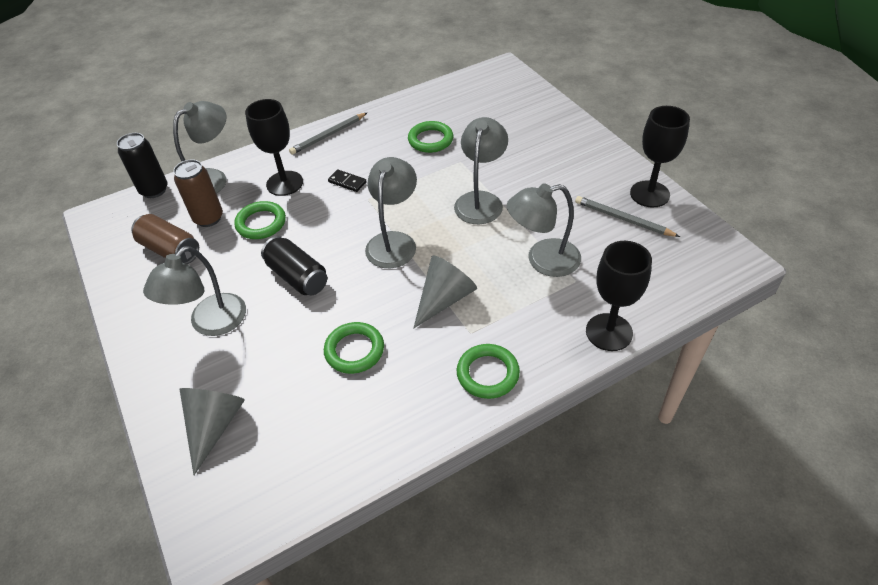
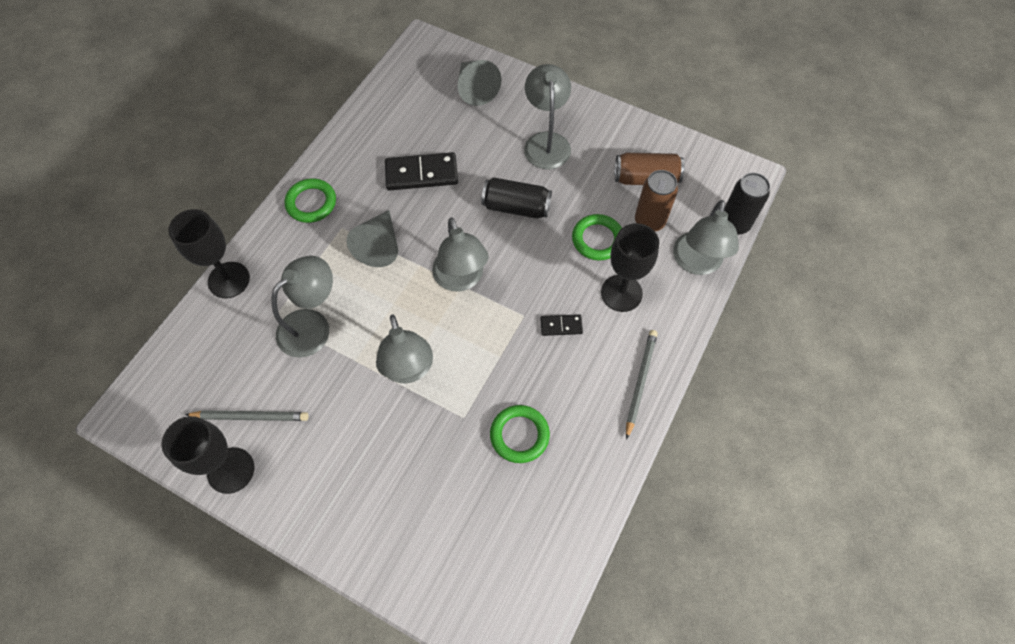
camera: 145 degrees right, 15 degrees up
(354, 350) = (421, 174): green ring -> black domino

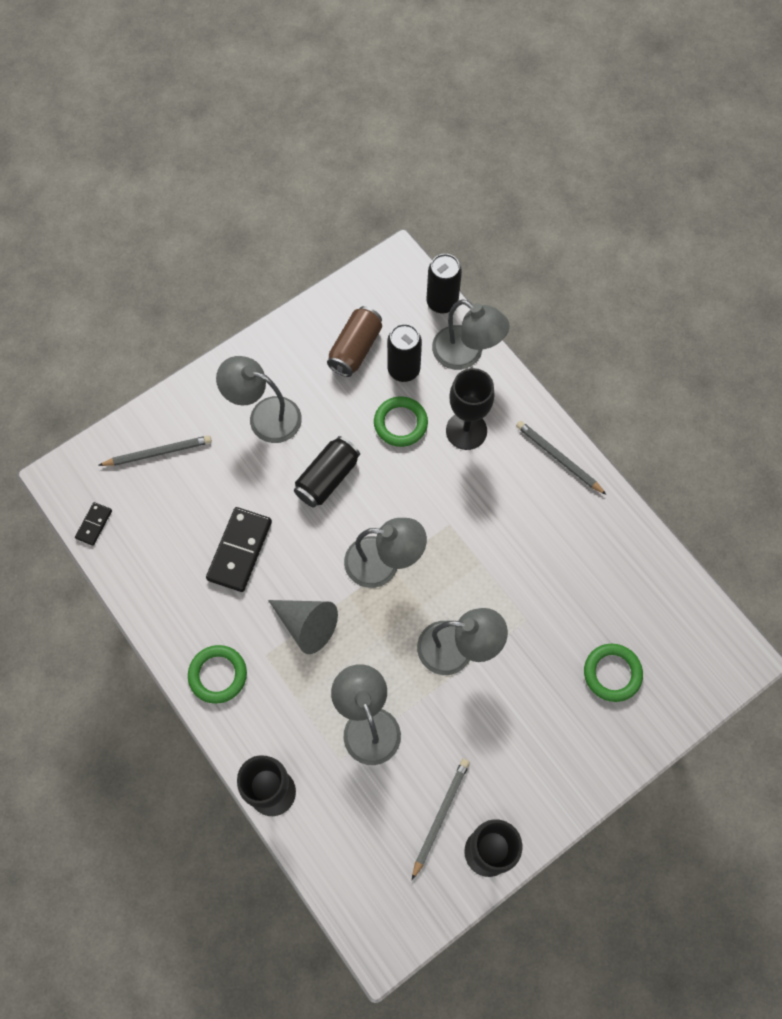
camera: 65 degrees left, 5 degrees up
(475, 89) = (158, 453): grey cone -> grey pencil
(519, 435) = (564, 579): green ring -> green ring (612, 673)
(561, 326) = (475, 497): black domino -> black domino (94, 524)
(649, 221) = (403, 370): brown can -> black can

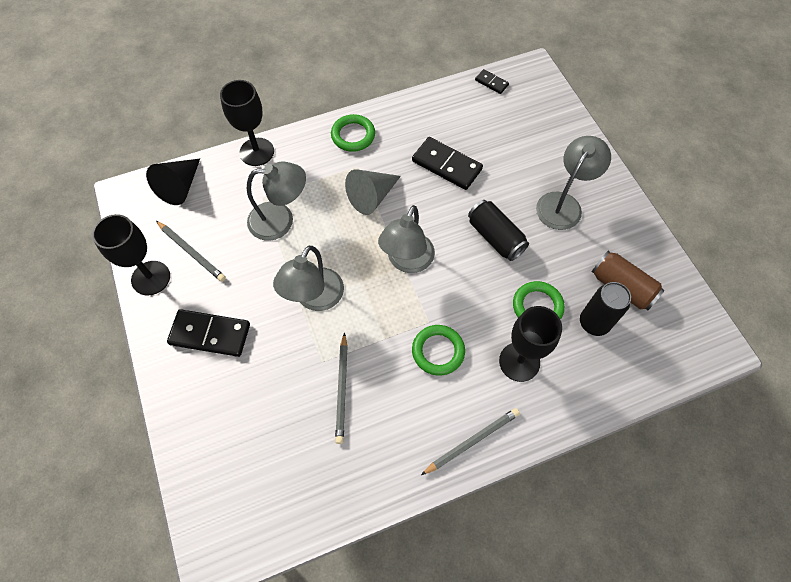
camera: 105 degrees right, 5 degrees down
(158, 453) = (543, 128): grey pencil -> grey pencil (342, 389)
(351, 873) = (180, 187): none -> black cone
(442, 302) = (668, 378): black can -> none
(466, 354) = (604, 385): grey lamp -> none
(534, 750) = (210, 334): none -> black domino
(612, 673) = (247, 421): green ring -> green ring (438, 351)

